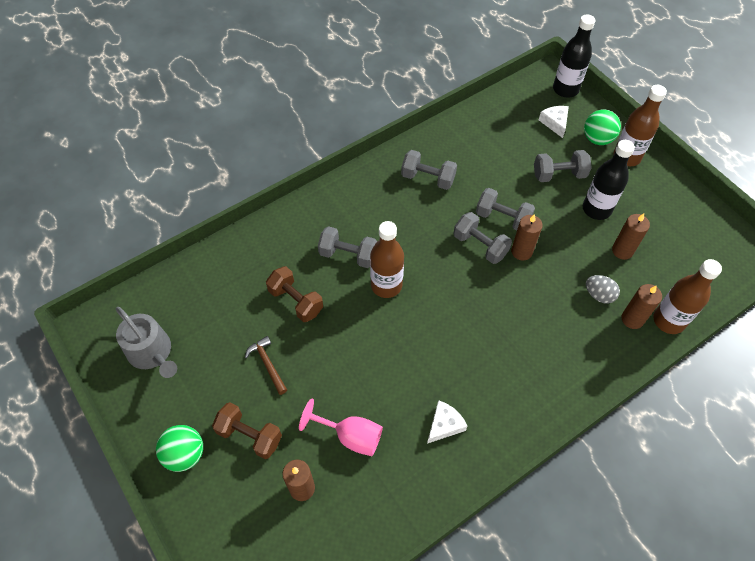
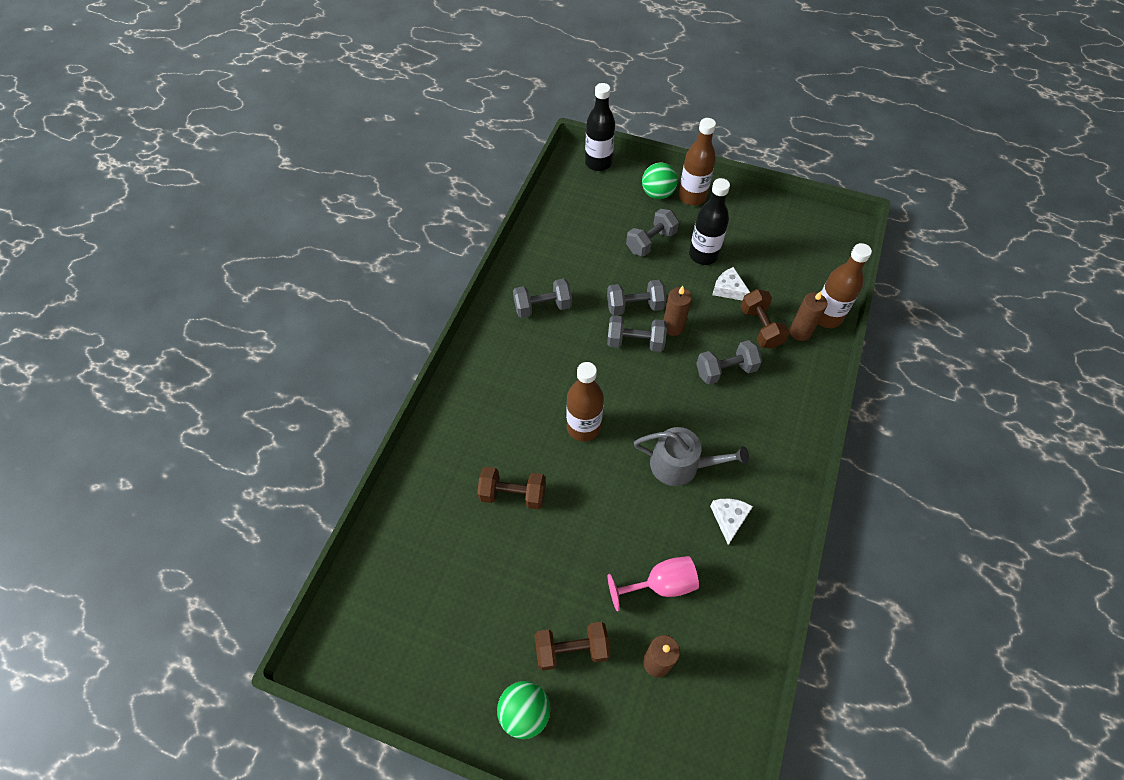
camera: 35 degrees left, 0 degrees up
(152, 353) = (410, 638): grey watering can -> grey watering can (681, 465)
(267, 364) = (534, 571): brown hammer -> none
(348, 255) = (526, 420): grey dumbbell -> grey dumbbell (725, 370)
(555, 123) = (612, 197): white cheese -> white cheese (728, 289)
(599, 295) = (760, 327): grey egg -> brown dumbbell
(622, 251) = (749, 279): brown candle -> none

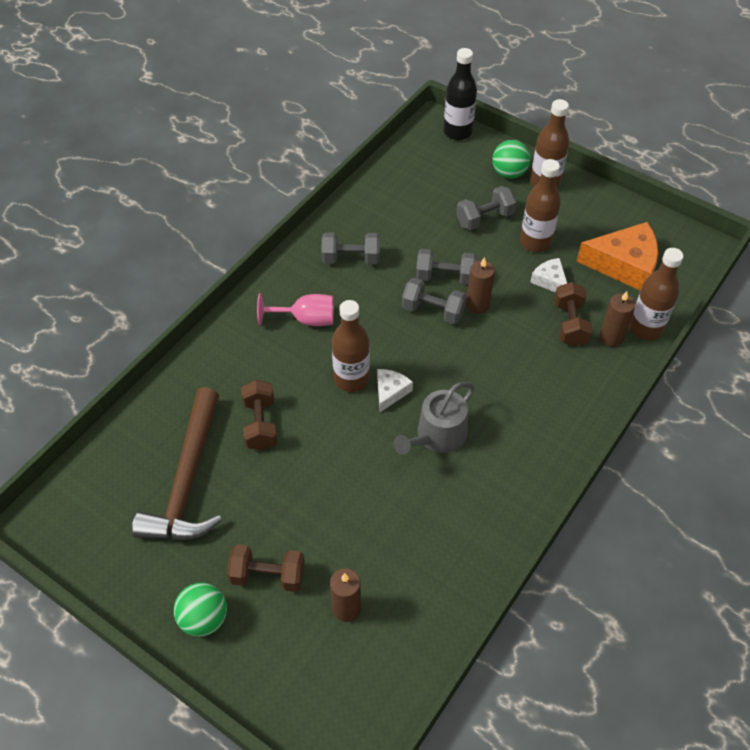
camera: 15 degrees right, 5 degrees down
(461, 570) = (188, 480): none -> brown hammer
(513, 494) = (260, 424): brown dumbbell -> brown dumbbell turned 60 degrees clockwise
(660, 585) = (376, 540): pink goblet -> pink goblet (306, 319)
(681, 465) = (437, 436): grey watering can -> grey watering can turned 105 degrees clockwise
(703, 255) = (535, 242): black bottle -> brown bottle
(725, 370) = (517, 357): grey dumbbell -> none
(729, 519) = (468, 497): white cheese -> white cheese (390, 392)
(787, 260) = (624, 265): none -> orange cheese

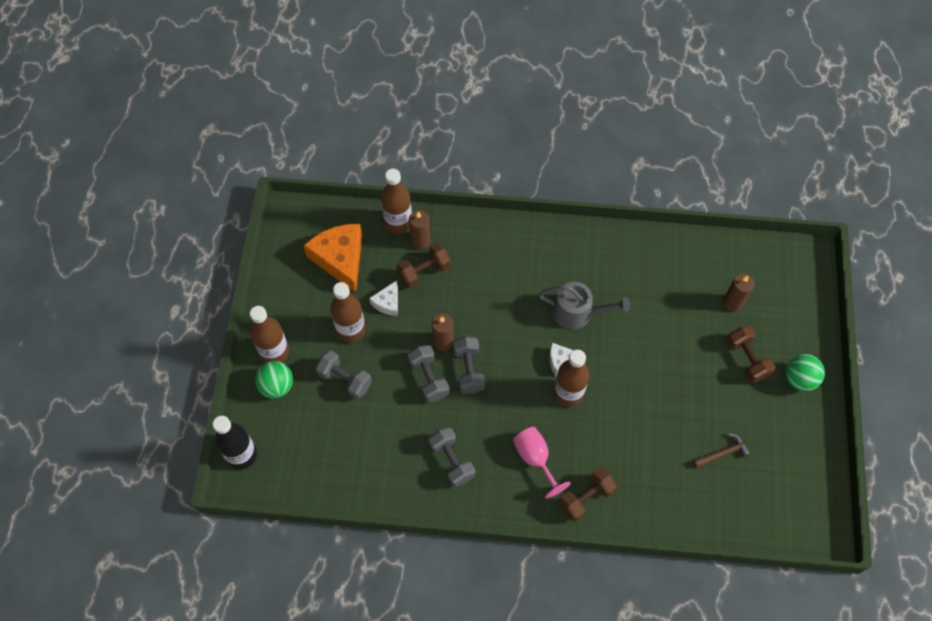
camera: 120 degrees left, 10 degrees up
(188, 480) = (722, 453): brown hammer -> brown hammer, size x0.42
(260, 424) = (647, 433): brown dumbbell -> brown dumbbell (586, 498)

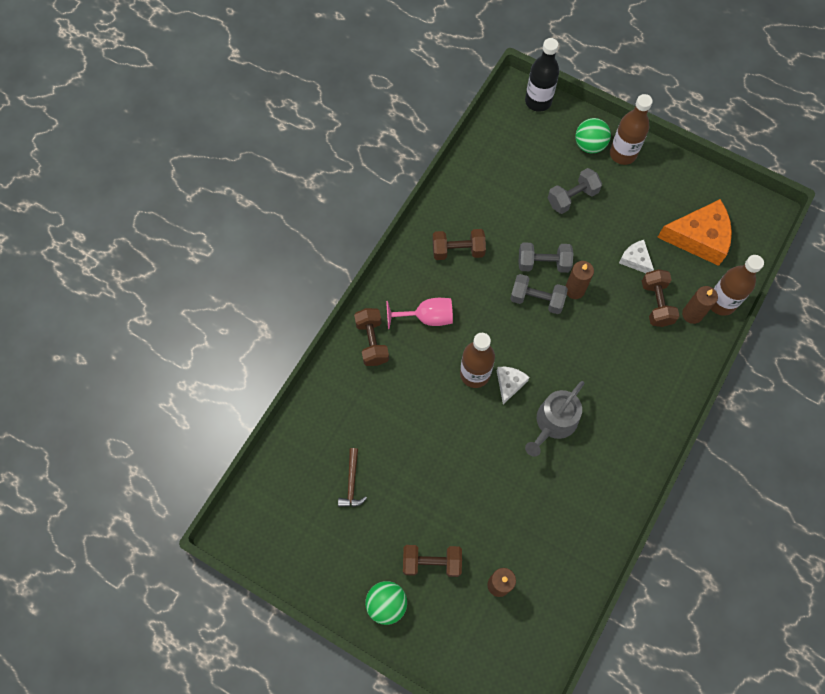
camera: 115 degrees right, 5 degrees up
(351, 330) = (619, 219): brown bottle -> none
(451, 461) = (458, 250): grey dumbbell -> brown dumbbell

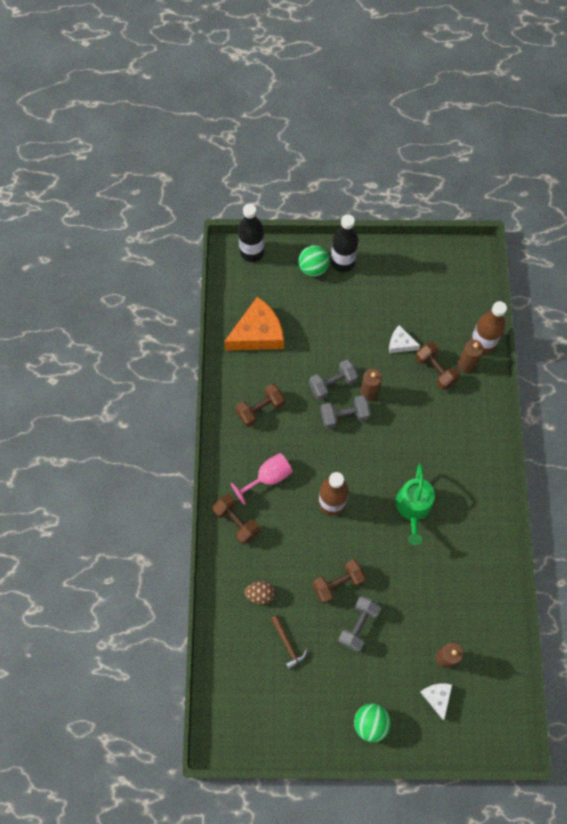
camera: 30 degrees left, 0 degrees up
(354, 421) = (260, 594): none -> brown egg
(432, 562) = (385, 670): brown dumbbell -> brown dumbbell (338, 583)
(509, 384) = (362, 495): white cheese -> white cheese (437, 697)
(553, 423) = (413, 507): grey watering can -> green watering can
(572, 197) = (324, 318): grey dumbbell -> grey dumbbell (358, 625)
(623, 154) = (342, 262): brown bottle -> black bottle
(699, 238) = (437, 300): orange cheese -> orange cheese (258, 334)

